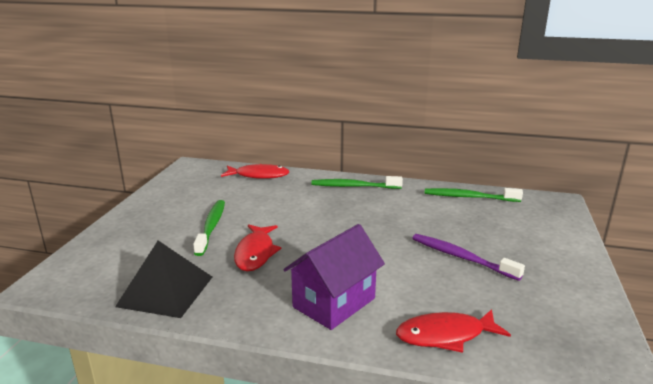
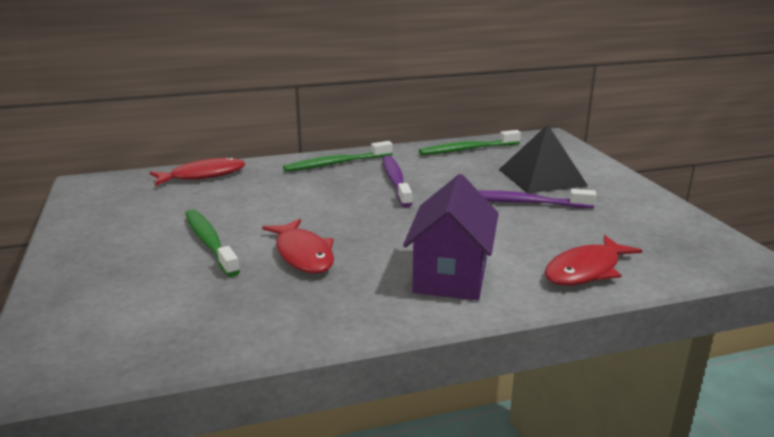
camera: 30 degrees left, 0 degrees up
(166, 291) = (237, 324): black pyramid -> black pyramid (542, 177)
(380, 212) = (395, 181): none -> purple toothbrush

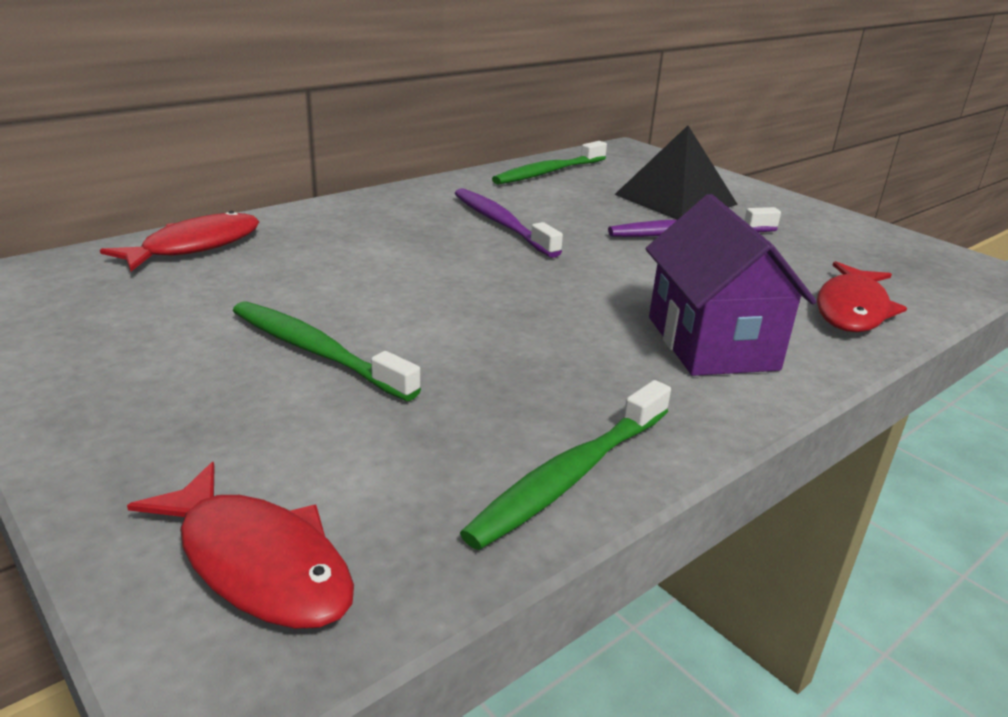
camera: 25 degrees left, 5 degrees up
(303, 254) = (483, 347): red fish -> red fish (258, 563)
(336, 164) = (391, 207): green toothbrush -> green toothbrush (570, 476)

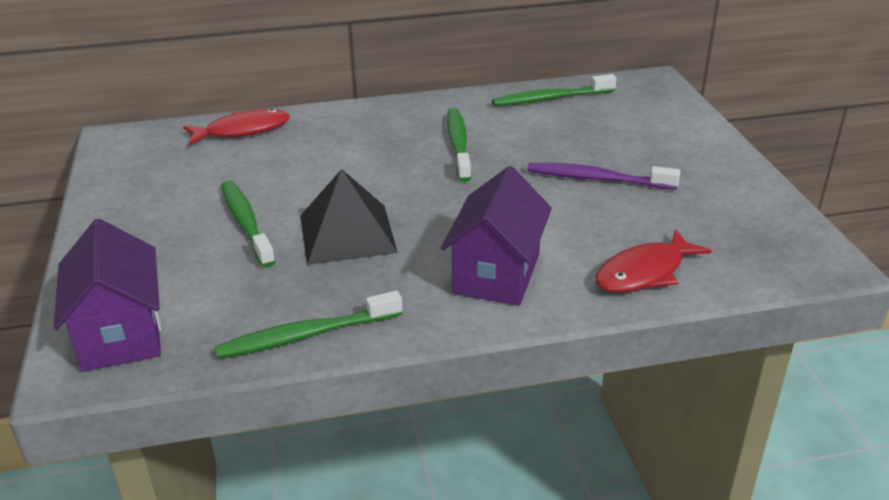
camera: 30 degrees right, 5 degrees up
(258, 563) = (121, 334): red fish -> purple house
(501, 224) = (458, 144): purple toothbrush -> green toothbrush
(676, 199) = (629, 143): black pyramid -> black pyramid (347, 233)

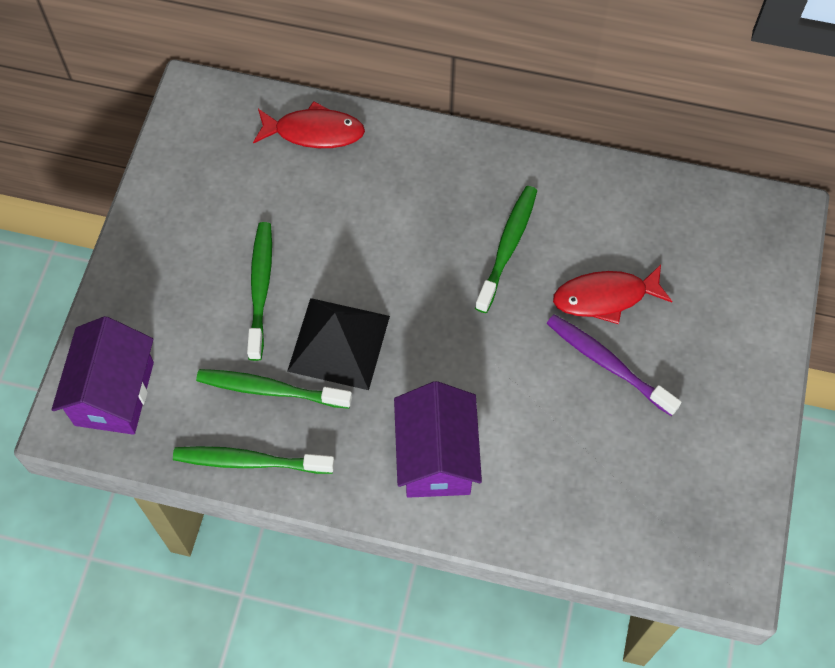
camera: 25 degrees right, 30 degrees up
(496, 274) = (436, 457): purple house -> purple house turned 45 degrees counterclockwise
(550, 99) = (648, 203): green toothbrush -> green toothbrush (270, 390)
(644, 272) = (562, 515): red fish -> red fish (605, 297)

